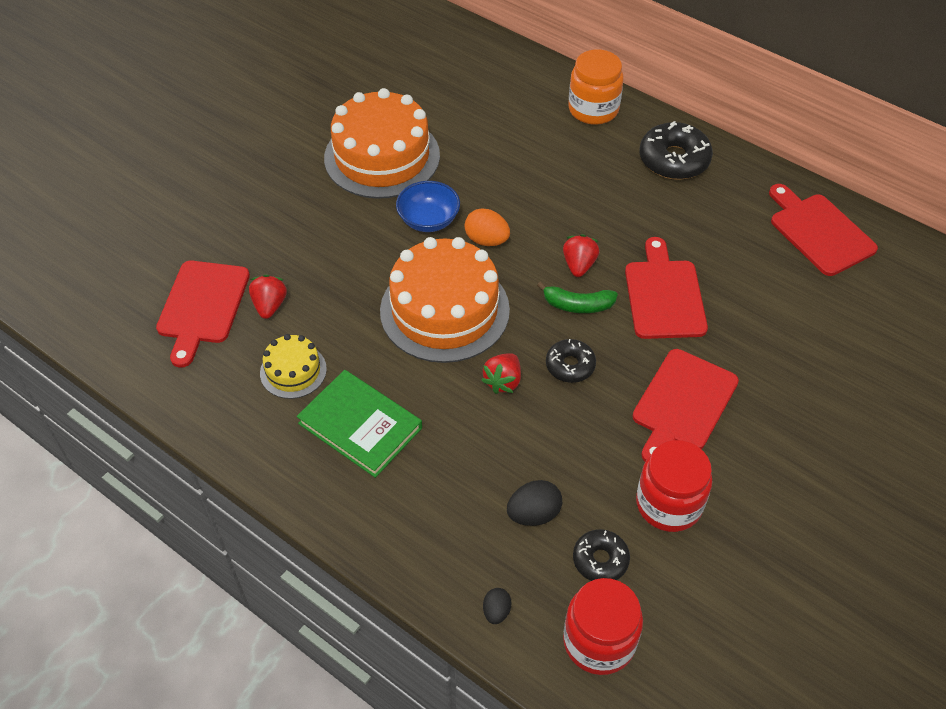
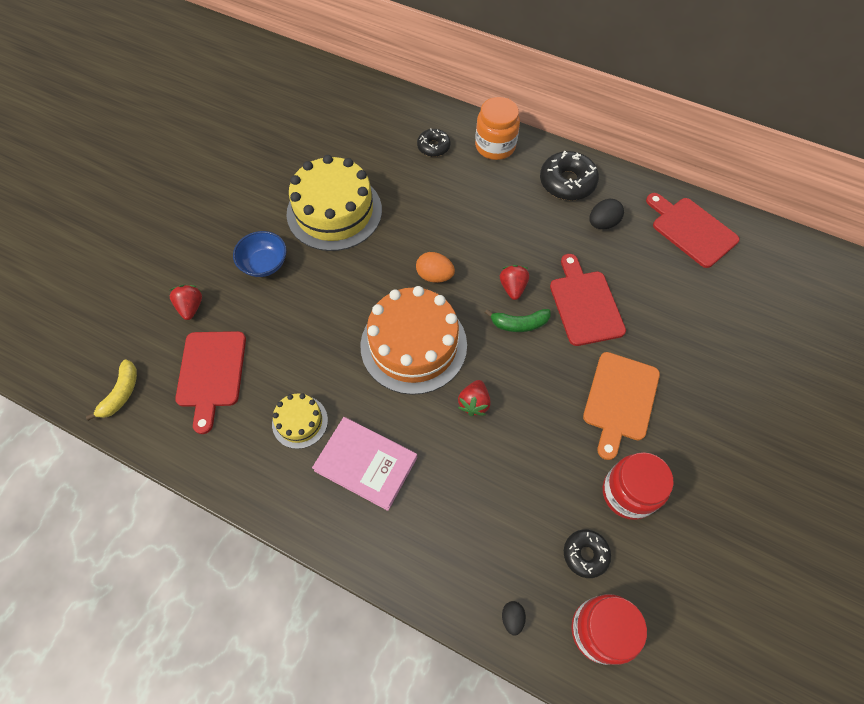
camera: 10 degrees left, 10 degrees up
(97, 313) = (121, 393): none -> yellow banana
(270, 305) = (268, 363): red strawberry -> red strawberry (191, 307)
(360, 426) = (366, 464): green book -> pink book
(382, 156) = (334, 212): orange cake -> yellow cake
(428, 220) = (384, 264): blue bowl -> blue bowl (264, 264)
(533, 514) = (523, 521): black egg -> black egg (602, 223)
(570, 365) = (524, 380): black donut -> black donut (433, 147)
(682, 404) = (620, 400): red cutting board -> orange cutting board

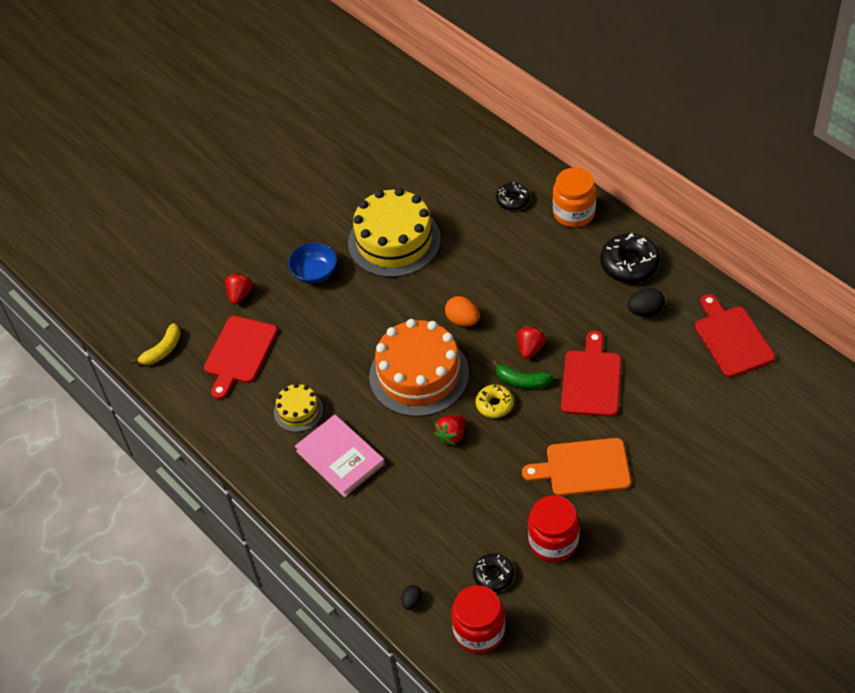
camera: 25 degrees right, 10 degrees down
(503, 356) = (494, 404): none -> yellow donut
(620, 400) = (583, 468): orange cutting board -> orange cutting board turned 45 degrees clockwise

